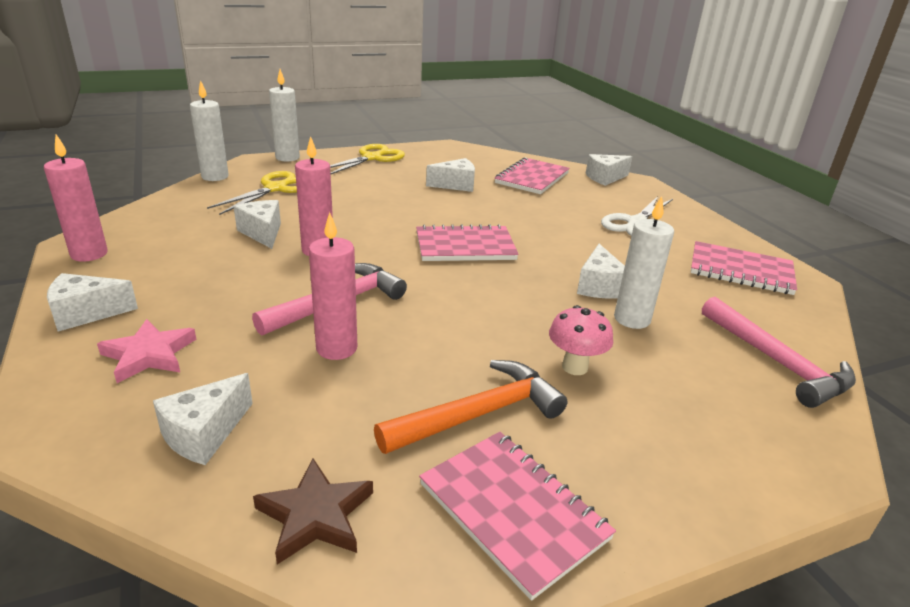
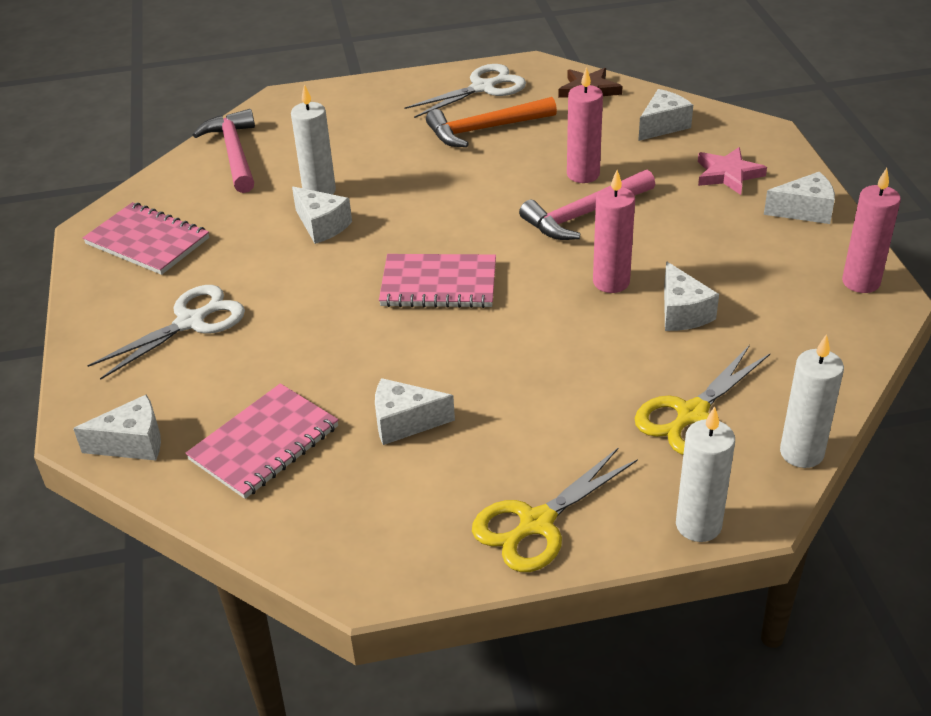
camera: 165 degrees left, 10 degrees up
(512, 511) = (483, 88): pink notebook -> white scissors
(574, 367) = (399, 155): pink mushroom -> none
(599, 286) = (322, 226): white cheese -> white cheese turned 120 degrees clockwise

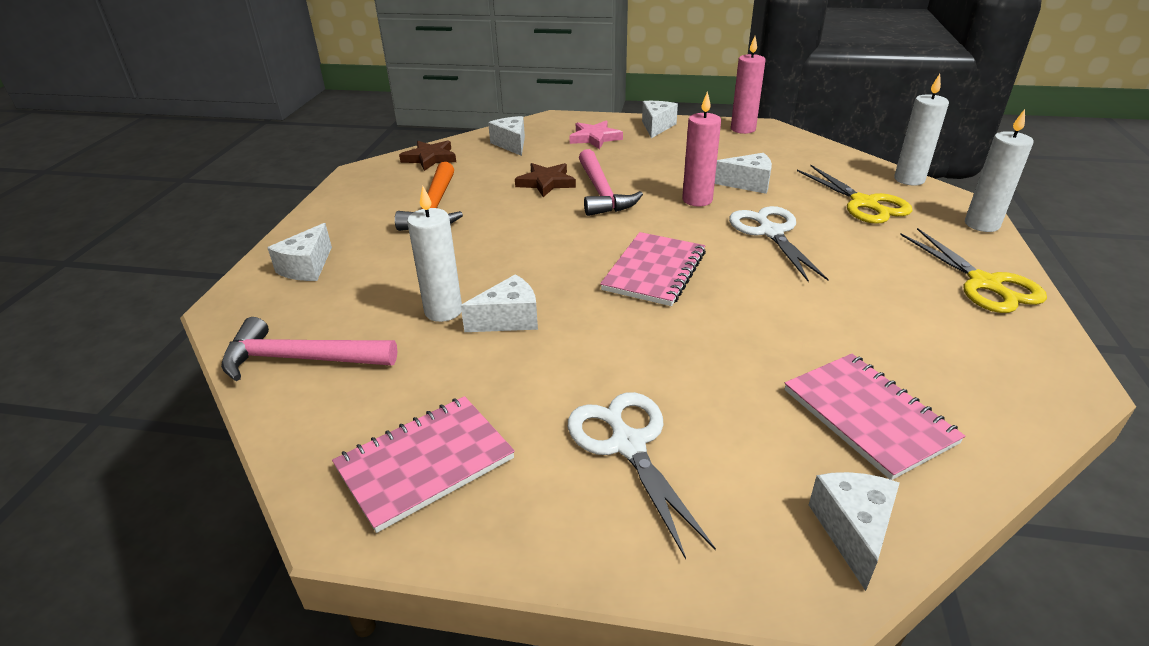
camera: 70 degrees left, 5 degrees down
(404, 422) = (850, 323): white cheese -> white cheese (307, 267)
(483, 88) = (366, 197): white scissors -> white scissors (770, 232)
(583, 174) = (546, 183): pink candle -> brown star

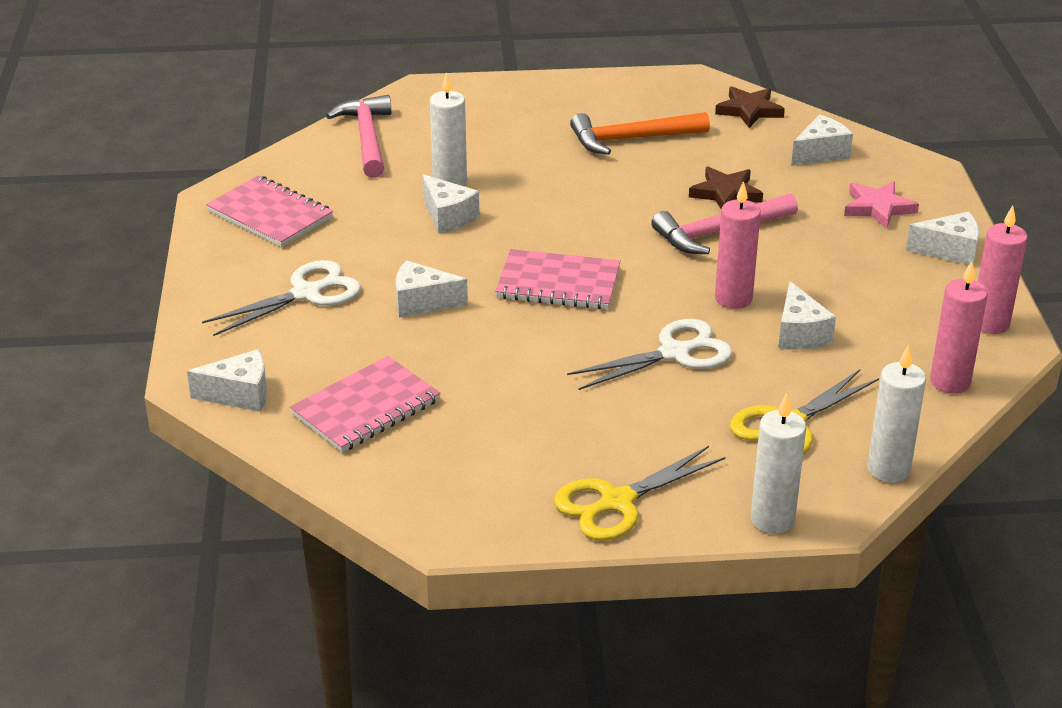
camera: 75 degrees right, 0 degrees up
(307, 267) = (493, 104): white cheese -> white cheese (422, 302)
(807, 149) = (950, 382): none -> pink candle

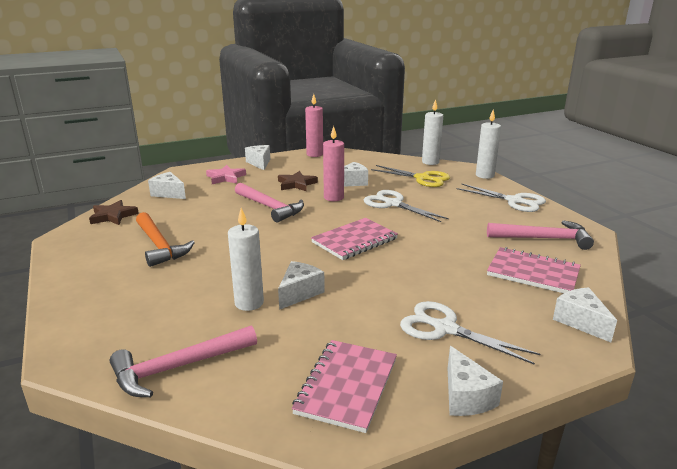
camera: 110 degrees left, 10 degrees down
(422, 302) = (413, 279): white cheese -> white cheese (465, 397)
(453, 466) = (543, 238): none -> pink hammer
(558, 283) = (354, 241): pink notebook -> pink notebook turned 60 degrees clockwise
(617, 502) = (514, 201): yellow scissors -> white scissors
(726, 193) = (225, 211): brown star -> brown star (296, 184)
(950, 382) = (363, 157): pink candle -> none

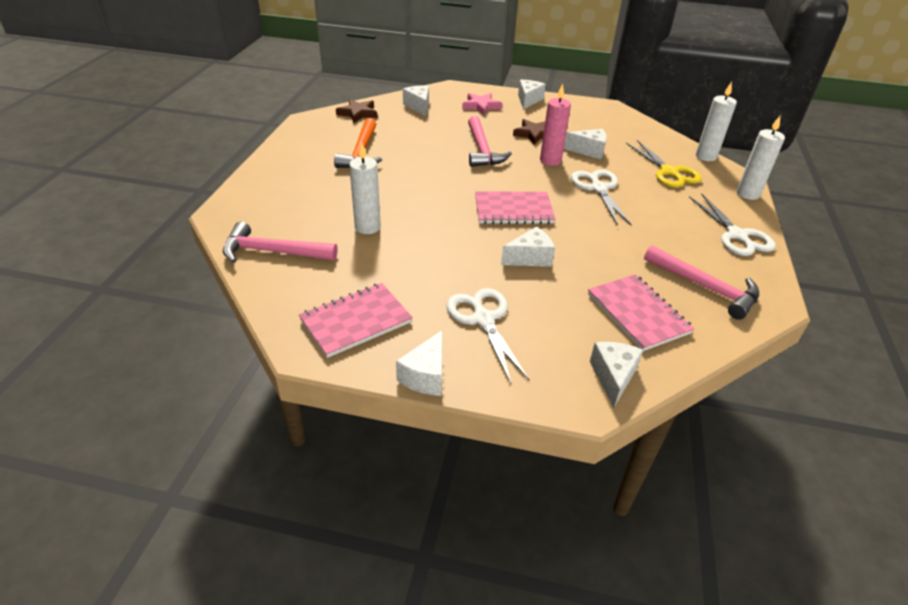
camera: 35 degrees right, 15 degrees up
(299, 293) = (412, 236): white cheese -> white cheese (530, 258)
(314, 154) = (592, 107): pink candle -> none

